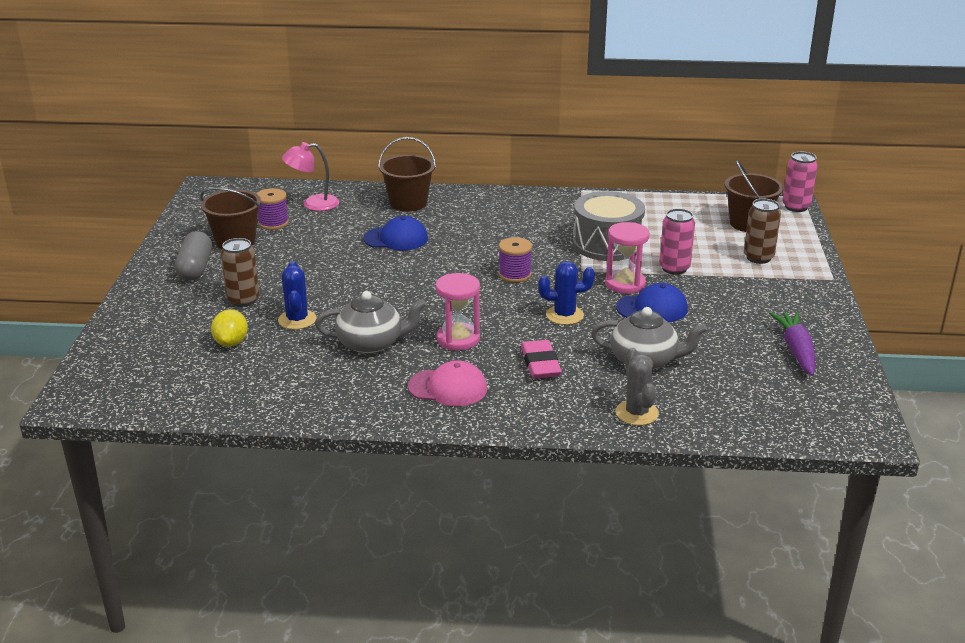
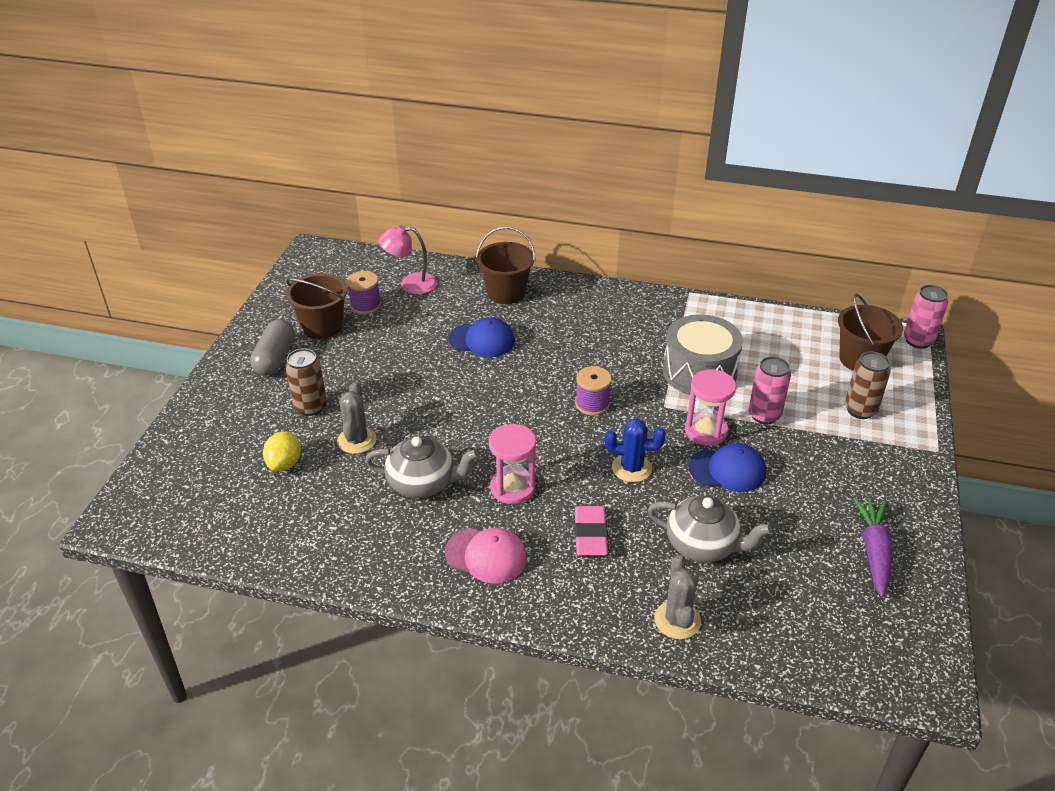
camera: 10 degrees right, 10 degrees up
(297, 320) = (357, 440): blue cactus -> grey cactus

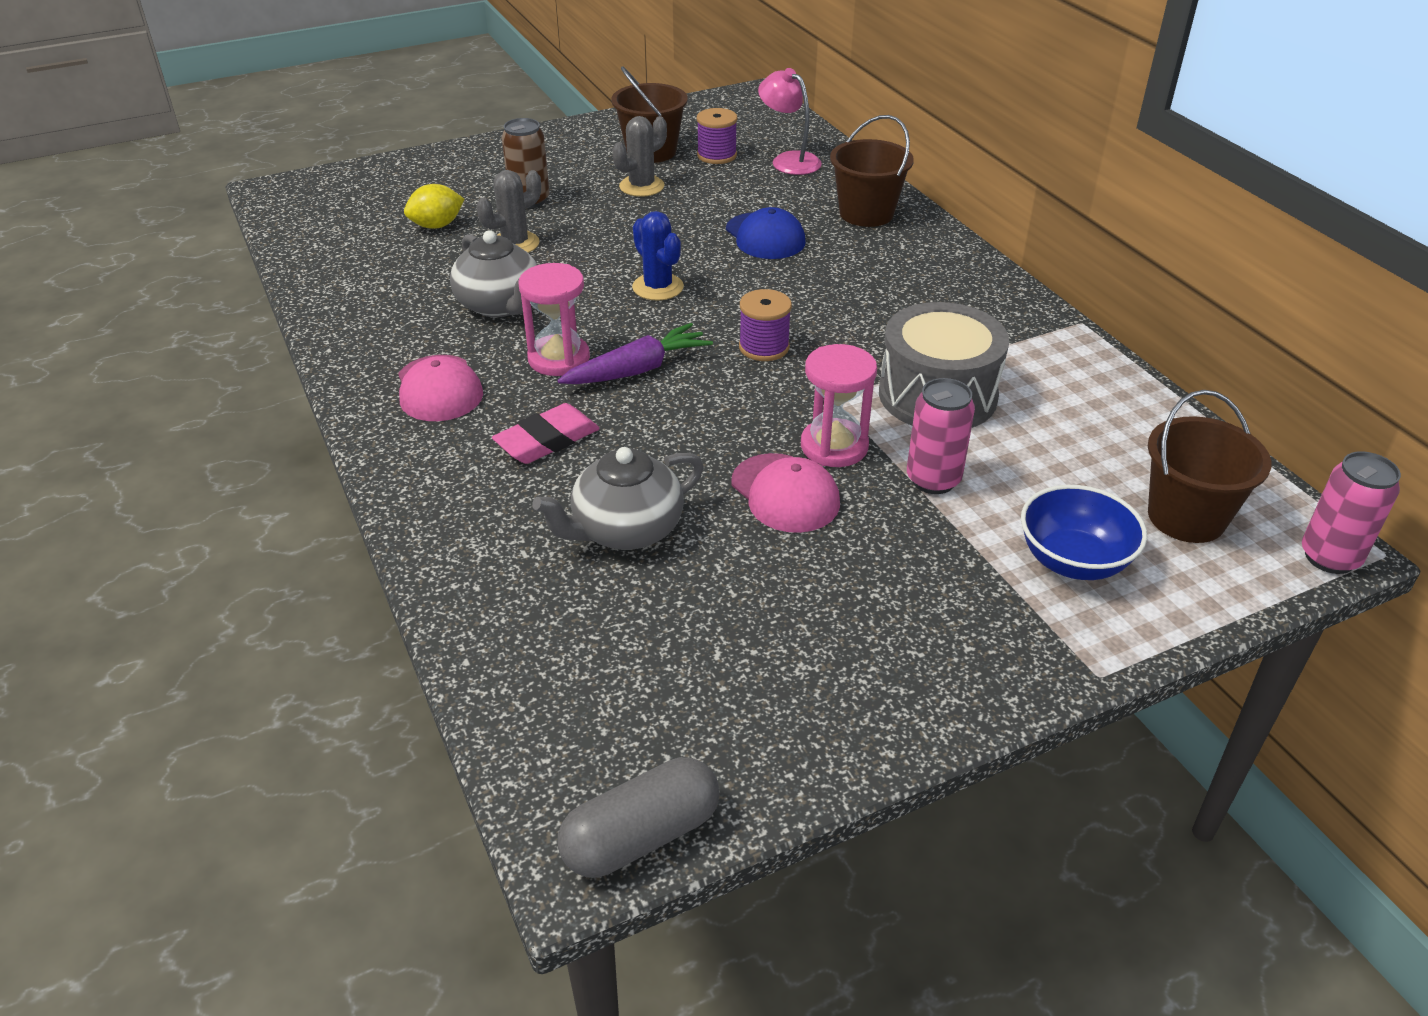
camera: 50 degrees right, 0 degrees up
(275, 358) = (572, 153): grey capsule -> grey capsule (641, 836)
(631, 468) = (692, 421): blue cactus -> blue cactus (658, 287)
(677, 620) = (477, 563): grey cactus -> grey cactus (641, 186)
(703, 545) = (625, 530): grey teapot -> grey teapot turned 75 degrees clockwise
(727, 470) = (785, 493): blue cap -> pink cap
(860, 410) = (1073, 561): brown can -> blue bowl
(874, 551) = (792, 689): purple carrot -> purple carrot (637, 370)

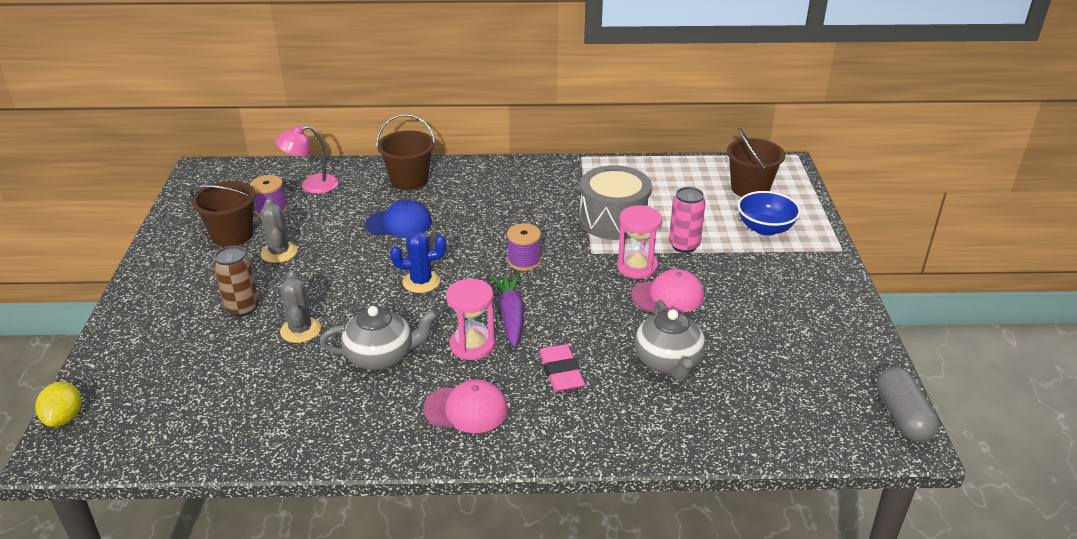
camera: 65 degrees left, 5 degrees down
(437, 226) = (230, 364): yellow lemon -> yellow lemon (64, 418)
(1329, 557) = (793, 167): pink can -> none

